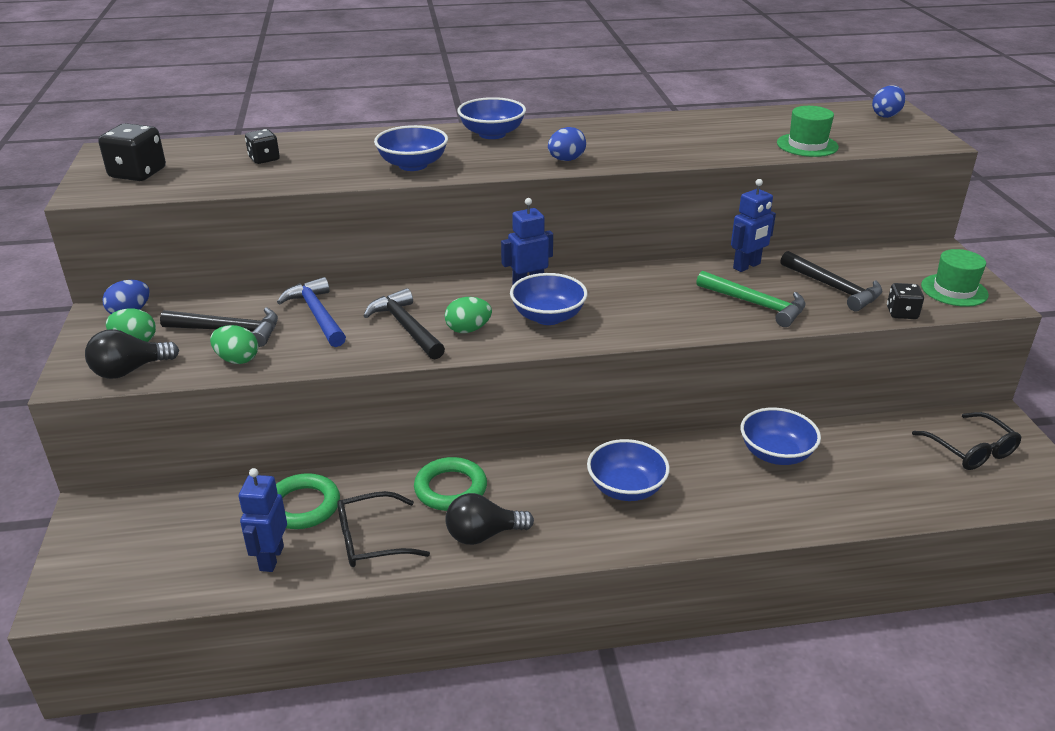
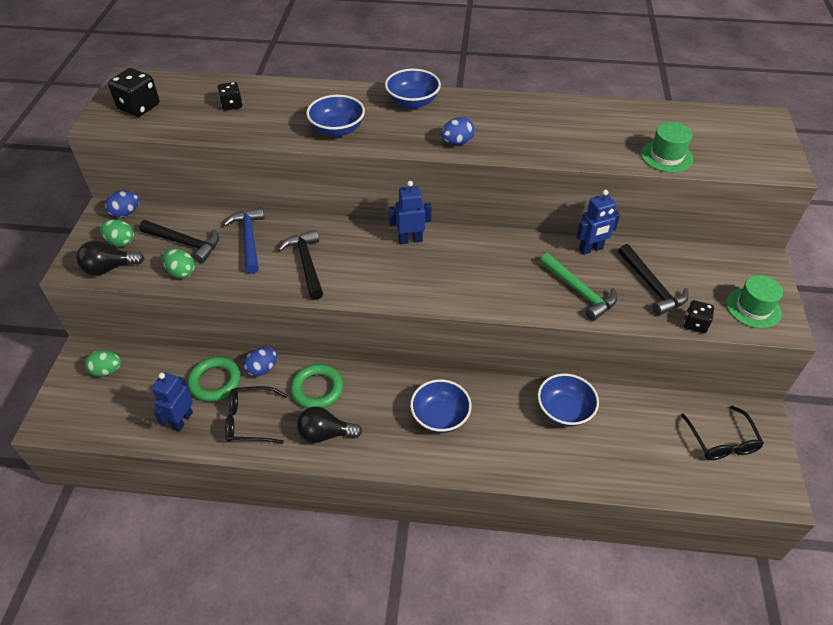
camera: 15 degrees right, 15 degrees up
(468, 329) = (350, 275): green egg -> green egg (107, 371)
(548, 317) = (413, 273): blue bowl -> none
(886, 115) = (757, 128): blue egg -> blue egg (262, 369)

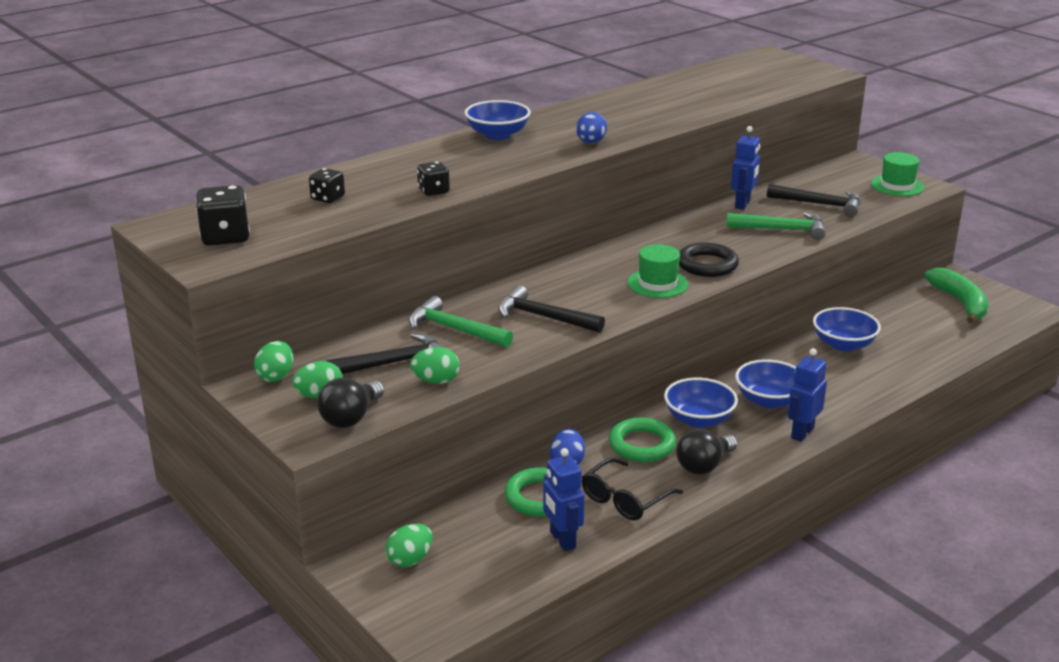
camera: 45 degrees left, 20 degrees down
(125, 213) = (276, 376): blue egg -> green egg
(249, 239) = (454, 329): blue hammer -> green hammer
(337, 129) = (471, 173): blue bowl -> blue bowl (699, 420)
(410, 239) = (599, 262): blue robot -> blue robot (802, 433)
(472, 289) = (707, 265): none -> black ring
(666, 156) = (751, 94): green hat -> green hat (657, 283)
(695, 324) = (882, 210): black dice -> black dice (433, 191)
(722, 441) = (960, 303): black glasses -> green banana

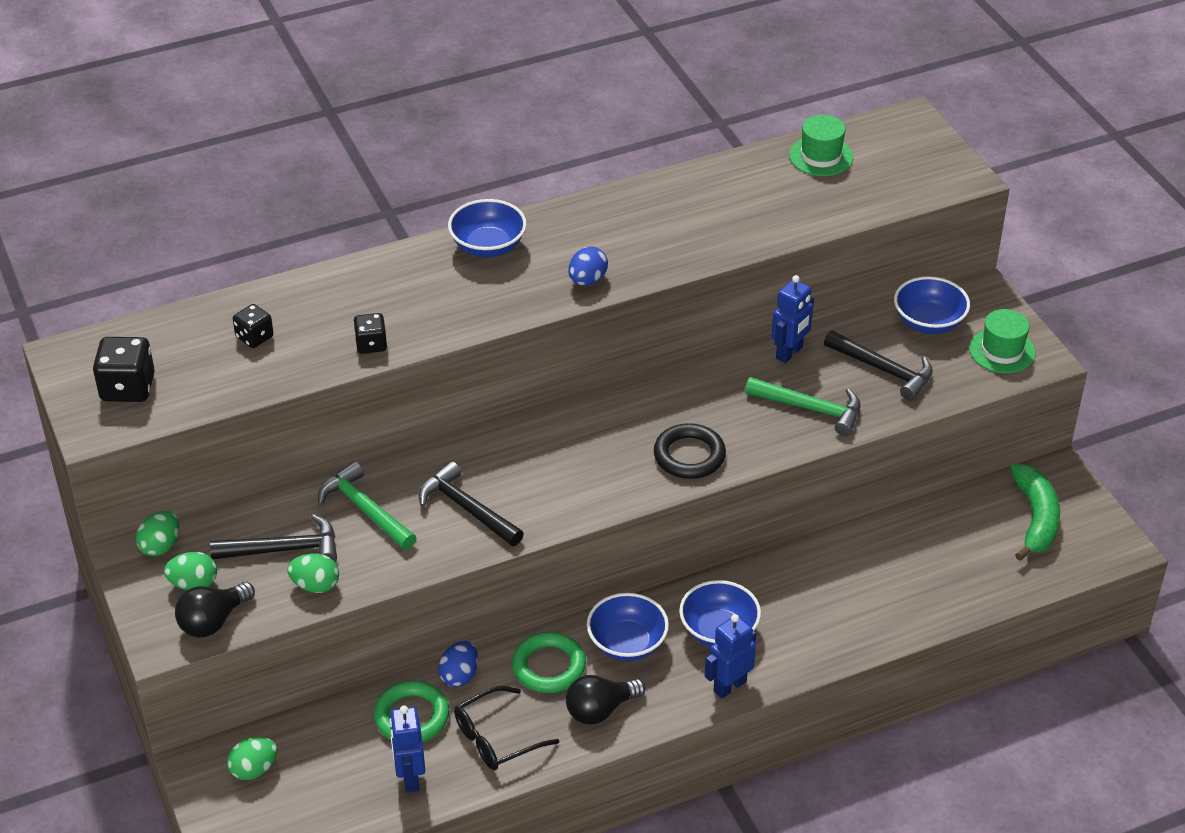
camera: 15 degrees right, 15 degrees up
(657, 283) = (617, 477): green hat -> green hat (821, 156)
(843, 344) = (852, 560): blue bowl -> blue bowl (928, 322)

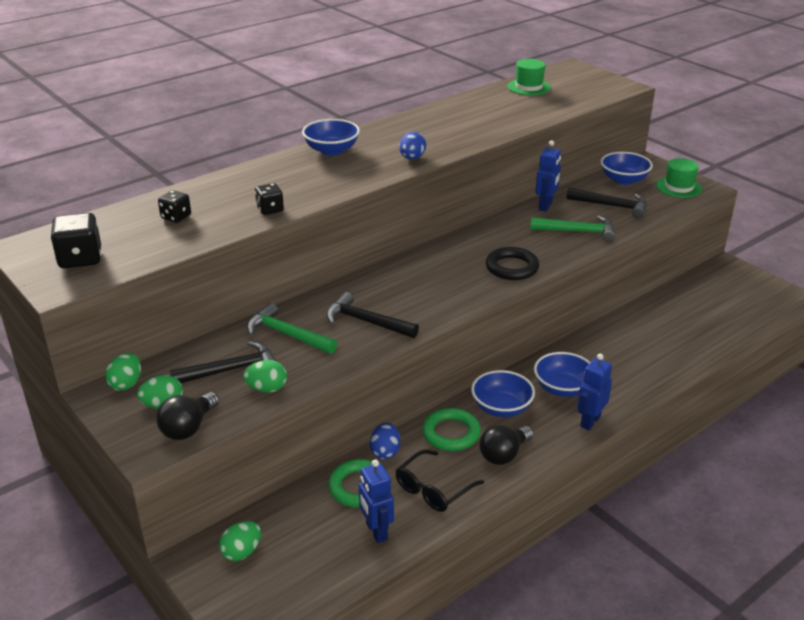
camera: 15 degrees left, 10 degrees down
(1035, 518) = (730, 290): green banana -> none

